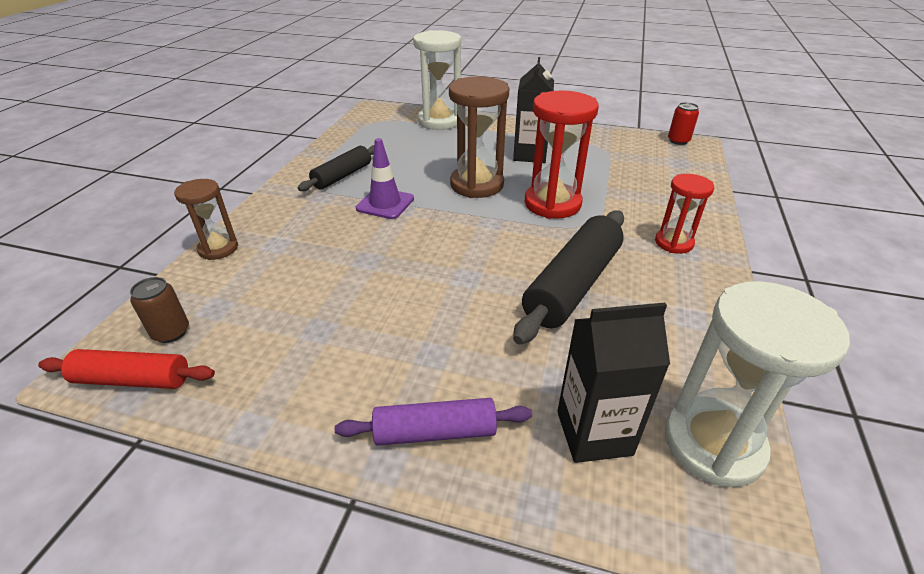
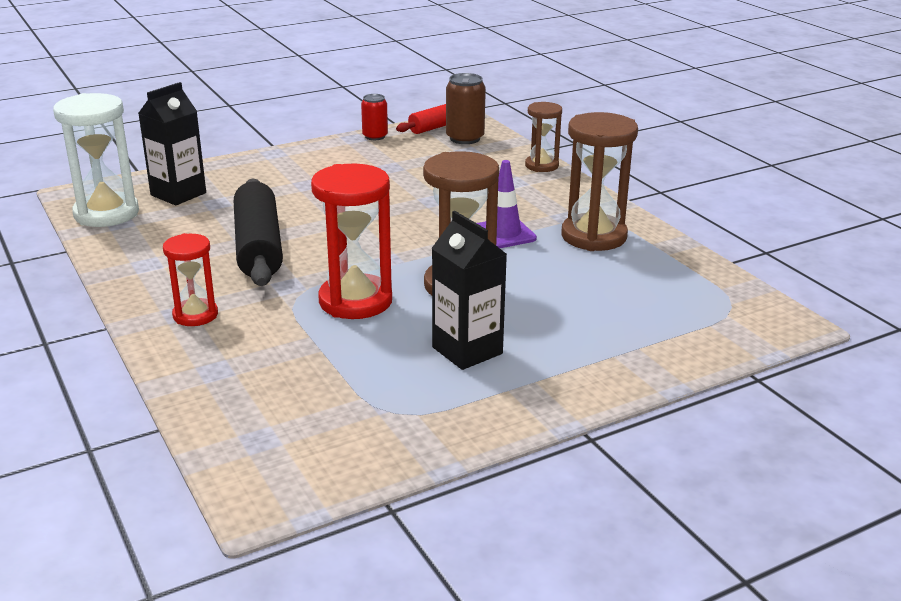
camera: 135 degrees right, 10 degrees down
(171, 332) = (465, 138): brown can -> brown can, size x1.51
(342, 176) = (593, 236): black rolling pin -> brown hourglass
(435, 432) = (263, 166): purple rolling pin -> none
(439, 121) = (669, 346): white hourglass -> none
(678, 141) = (293, 494): red can -> red can (375, 136)

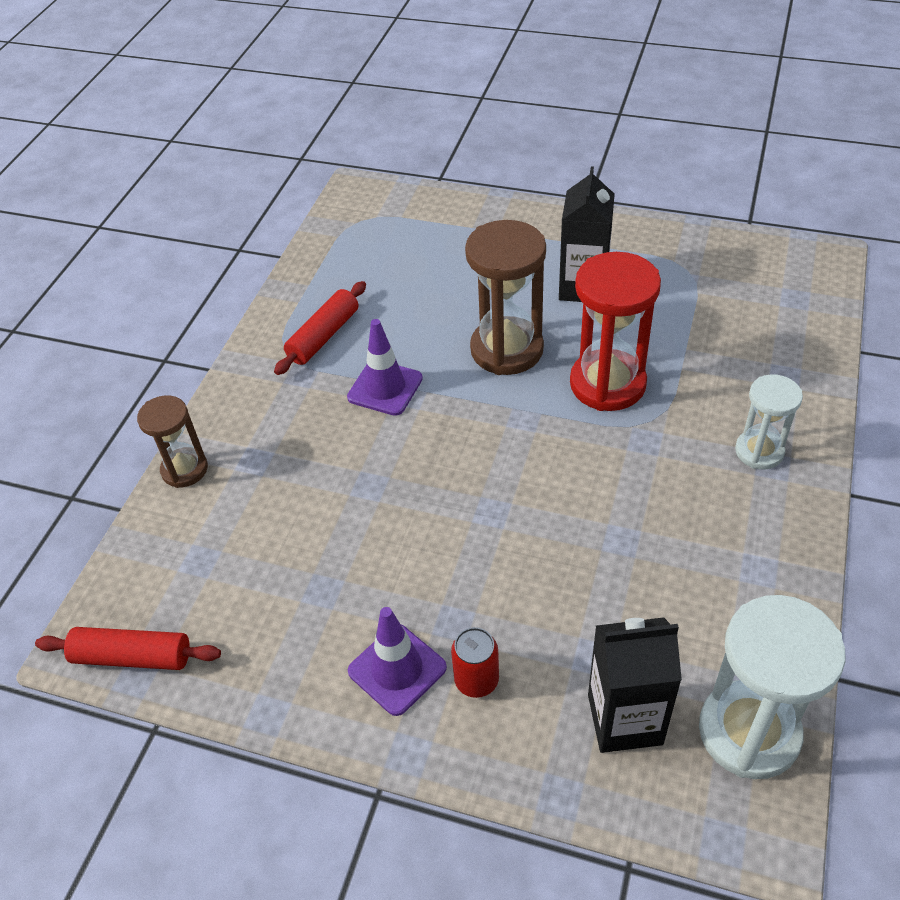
camera: 130 degrees left, 20 degrees up
(195, 315) = (759, 451): red hourglass -> white hourglass
(258, 247) = (621, 522): black rolling pin -> none
(313, 165) = (397, 669): none -> purple traffic cone
(375, 136) = (238, 694): red can -> red can (476, 680)
(465, 138) = (157, 595): brown can -> none
(593, 236) = (324, 336): brown hourglass -> red rolling pin

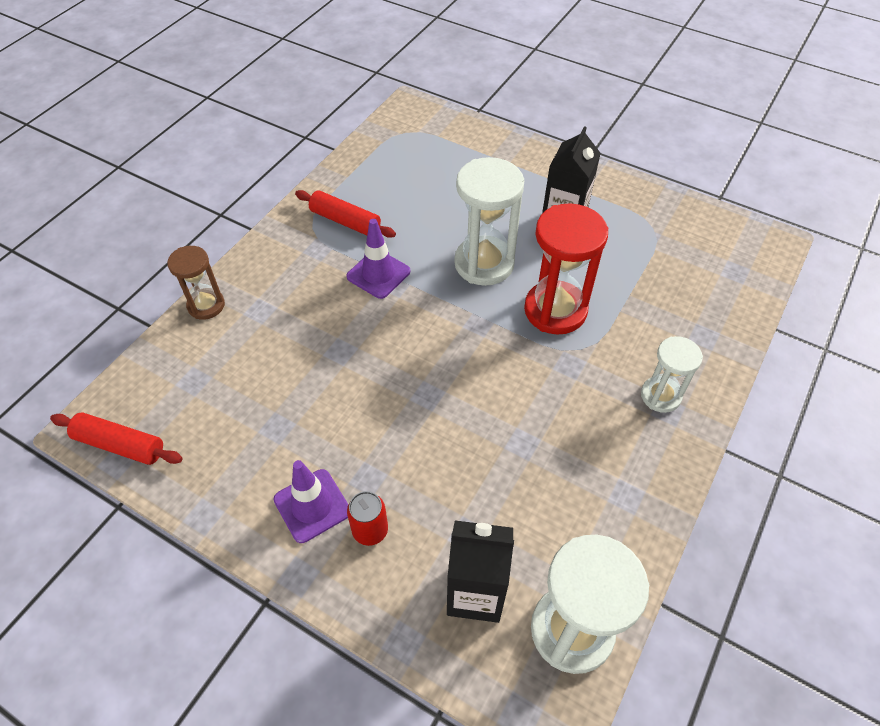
camera: 10 degrees right, 5 degrees up
(324, 336) = (345, 221): red rolling pin -> red rolling pin turned 75 degrees clockwise
(506, 349) = (484, 263): brown hourglass -> white hourglass

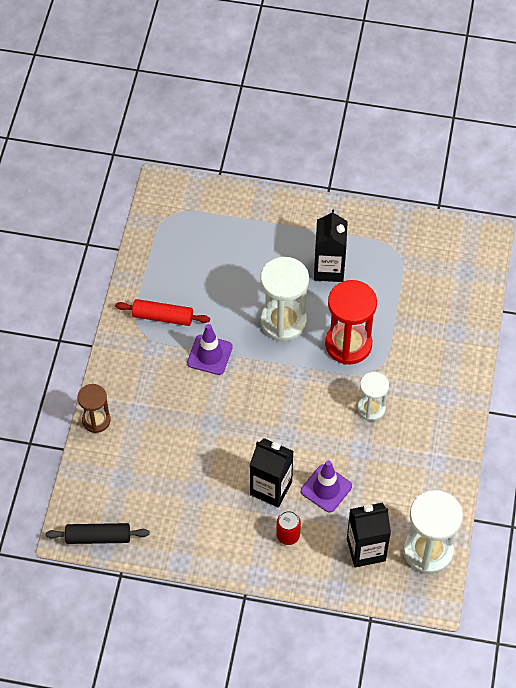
camera: 20 degrees left, 5 degrees up
(120, 445) = (98, 537): red rolling pin -> black rolling pin
(312, 505) = (245, 533): purple traffic cone -> purple traffic cone (326, 488)
(377, 456) = (271, 488): none -> black carton
(660, 396) = (438, 387): white hourglass -> white hourglass (371, 408)

